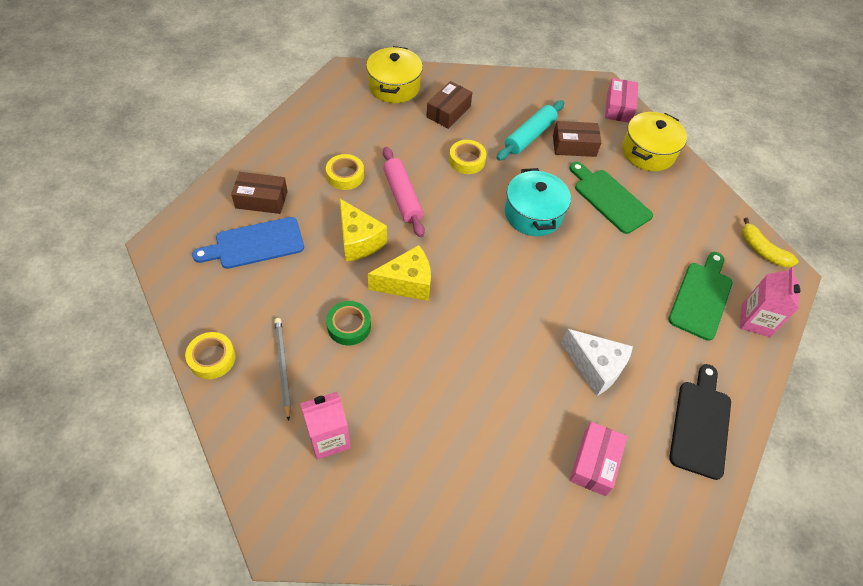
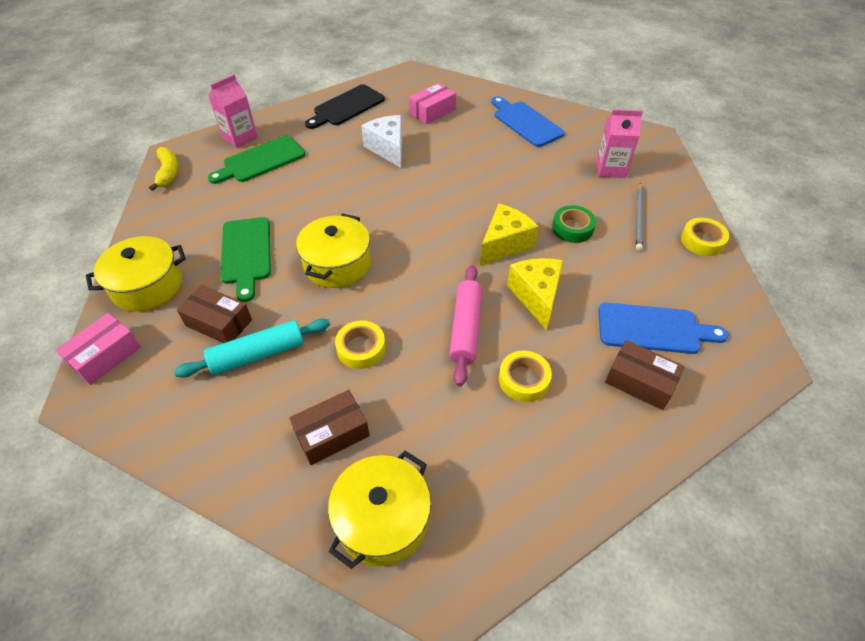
camera: 150 degrees left, 5 degrees down
(407, 283) = (504, 244): yellow cheese -> yellow cheese turned 120 degrees clockwise
(465, 492) = (525, 122): none -> blue cutting board
(533, 214) = (337, 264): turquoise pot -> yellow pot

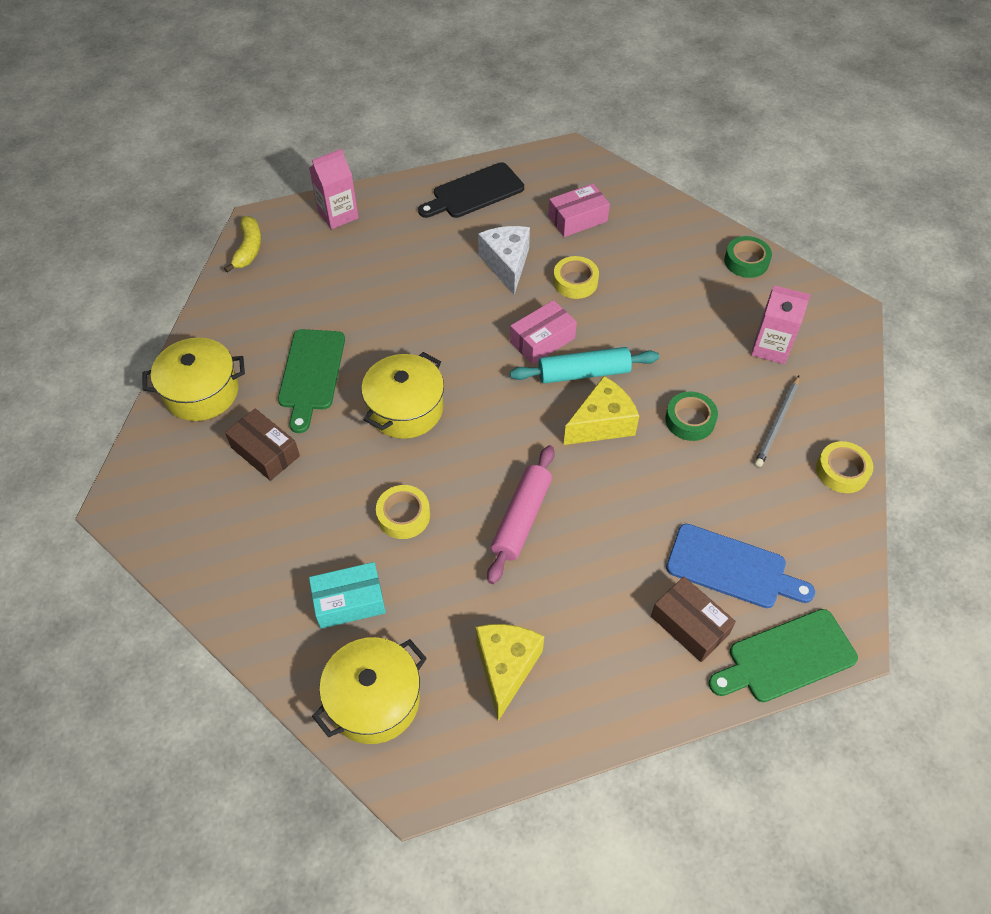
camera: 15 degrees right, 5 degrees up
(105, 356) = (147, 463): pink box -> pink box (542, 340)
(258, 355) = (296, 498): turquoise rolling pin -> turquoise rolling pin (583, 373)
(261, 161) = (354, 252): green cutting board -> green cutting board (786, 658)
(332, 433) = (349, 601): brown box -> turquoise box
(523, 380) = (563, 592): yellow tape -> yellow tape (575, 282)
(525, 122) = (689, 258): blue cutting board -> none
(536, 296) = (614, 498): yellow cheese -> yellow cheese (506, 668)
(567, 118) = (746, 261): none -> green tape

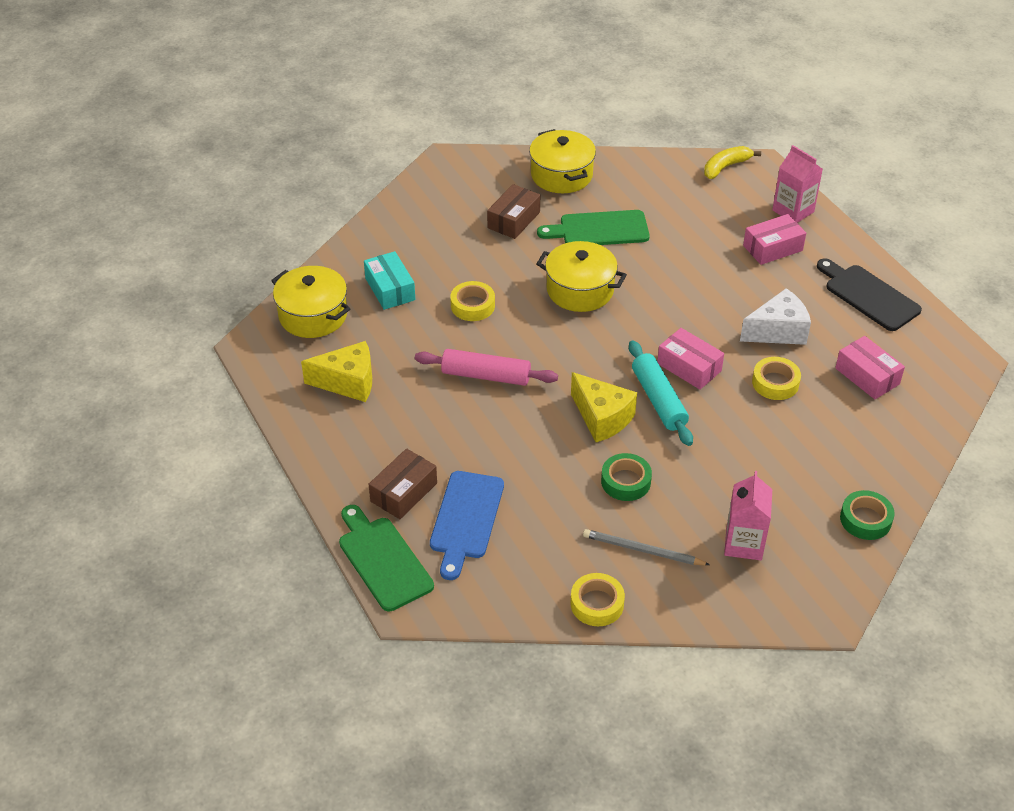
camera: 80 degrees right, 10 degrees down
(248, 249) = (726, 167): yellow banana -> yellow banana turned 150 degrees clockwise
(388, 242) = (772, 248): none -> pink box

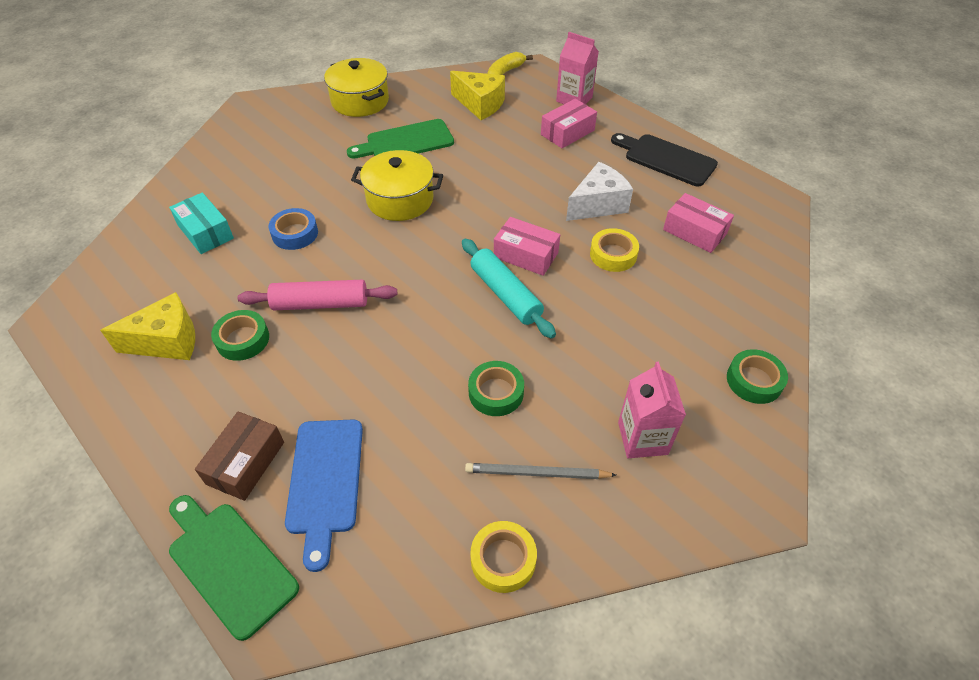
camera: 15 degrees left, 5 degrees up
(313, 315) = (123, 274): yellow pot -> none
(413, 393) = (242, 339): none -> green tape
(472, 306) = (295, 233): yellow tape -> blue tape
(513, 220) = (322, 146): brown box -> none
(602, 418) = (452, 325): yellow cheese -> yellow cheese (480, 104)

